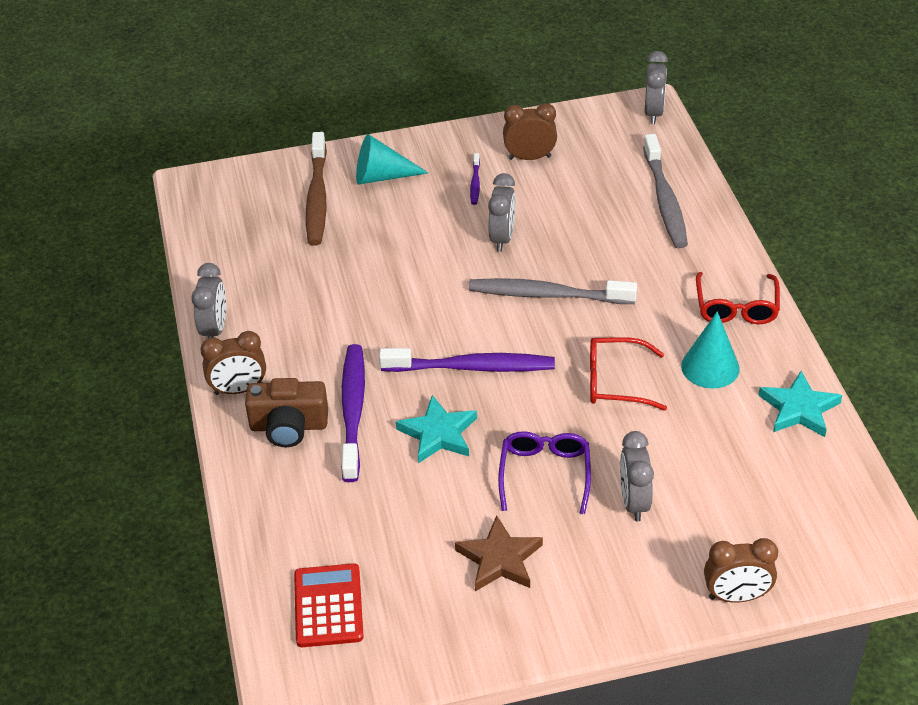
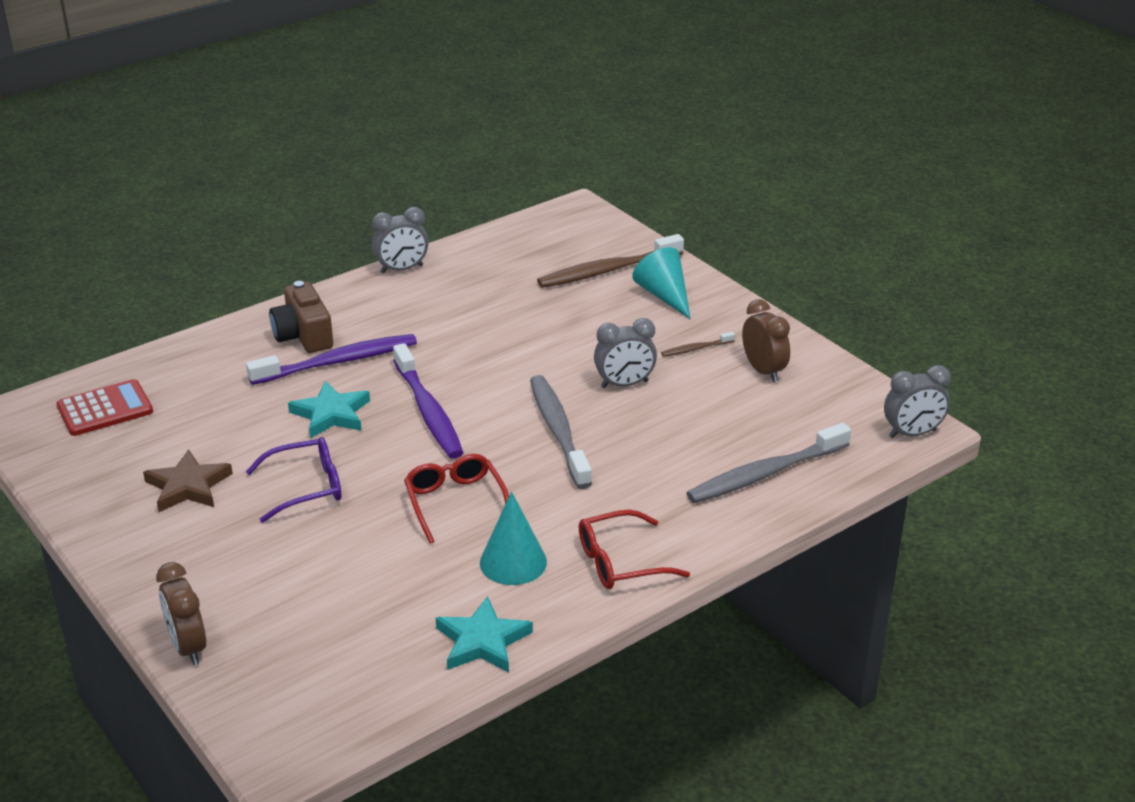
camera: 65 degrees right, 10 degrees down
(238, 390) = (335, 300): brown clock -> none
(475, 183) = (696, 349): purple toothbrush -> brown toothbrush
(634, 502) = (291, 551): grey clock -> none

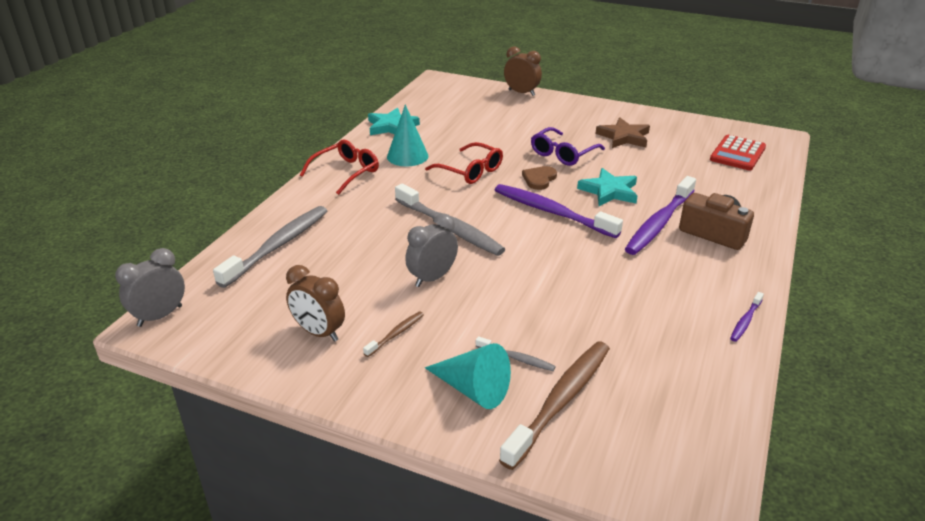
camera: 150 degrees right, 0 degrees up
(386, 459) = (539, 179): none -> brown heart
(402, 269) = (745, 321): grey clock -> purple toothbrush
(612, 302) = (516, 358): none -> grey toothbrush

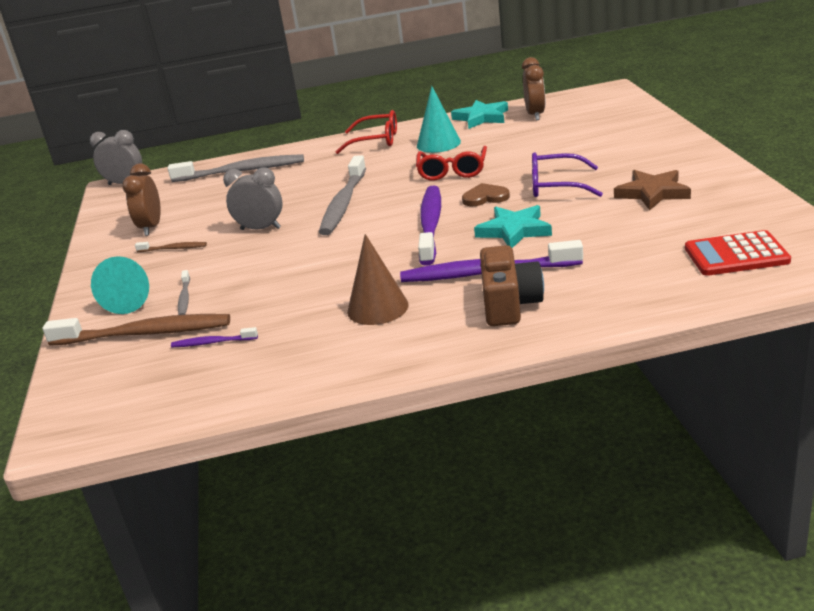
camera: 60 degrees right, 5 degrees down
(521, 93) = (658, 122): brown clock -> brown clock (535, 115)
(659, 278) = (377, 308): none -> brown cone
(745, 321) = (352, 372): purple toothbrush -> purple toothbrush (212, 342)

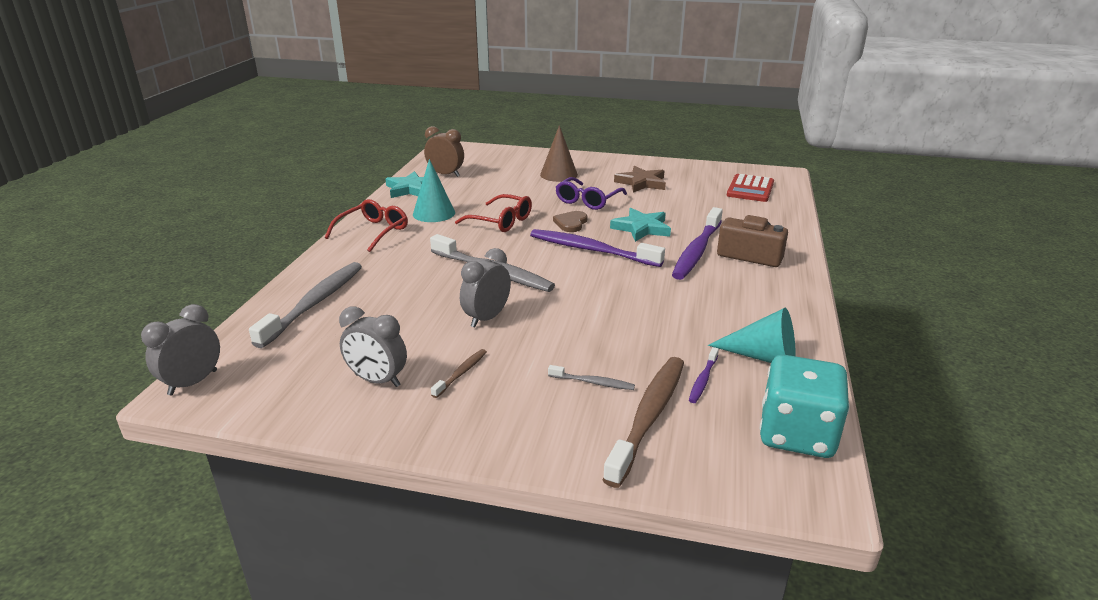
camera: 70 degrees left, 0 degrees up
(131, 299) = (556, 416): turquoise cone -> turquoise cone (763, 357)
(144, 407) = (796, 434): none -> turquoise dice
(151, 227) = (377, 380): brown clock -> grey clock
(377, 308) = (711, 297): brown cone -> brown cone (558, 174)

